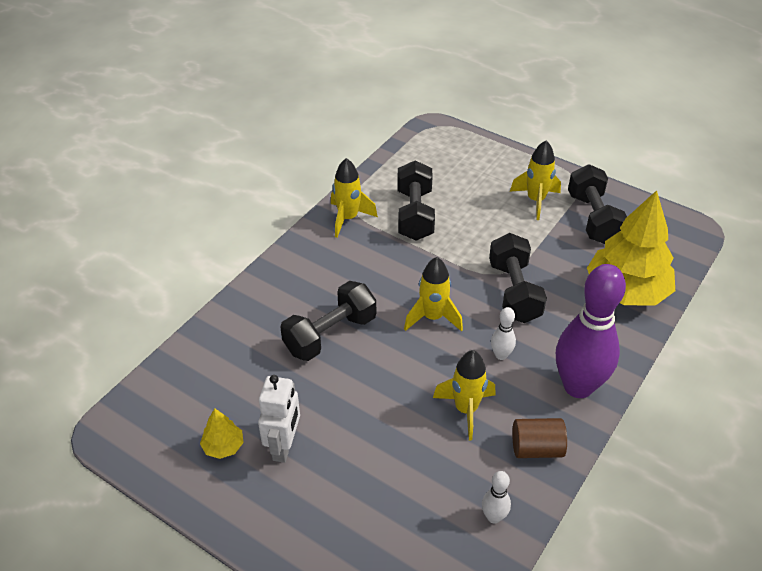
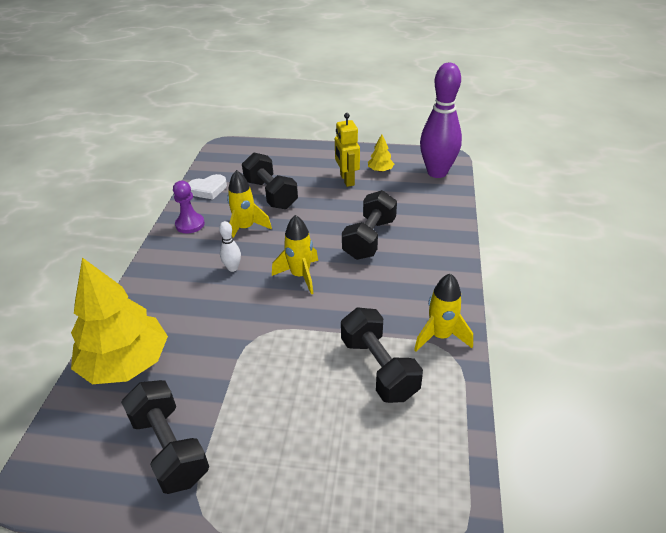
camera: 155 degrees right, 5 degrees down
(284, 446) = (347, 180): white robot -> yellow robot
(493, 517) = (208, 189): white bowling pin -> white heart
(514, 292) = (238, 321): black dumbbell -> black dumbbell (270, 194)
(535, 201) = (249, 448): yellow rocket -> none
(536, 448) = (190, 224): brown cylinder -> purple pawn
(578, 386) = (166, 267): purple bowling pin -> purple bowling pin (437, 172)

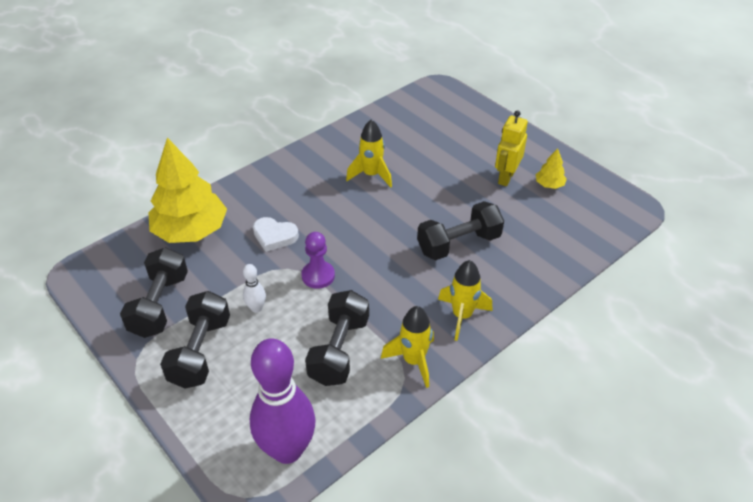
camera: 40 degrees right, 5 degrees up
(190, 224) = (335, 147): purple pawn -> purple pawn (318, 276)
(208, 189) = (381, 123): white heart -> white heart (274, 236)
(233, 268) = (326, 203): white bowling pin -> white bowling pin (256, 308)
(270, 194) = (425, 155): black dumbbell -> black dumbbell (200, 352)
(300, 276) = (367, 241): yellow rocket -> yellow rocket (462, 316)
(437, 172) = (603, 218): purple bowling pin -> purple bowling pin (287, 450)

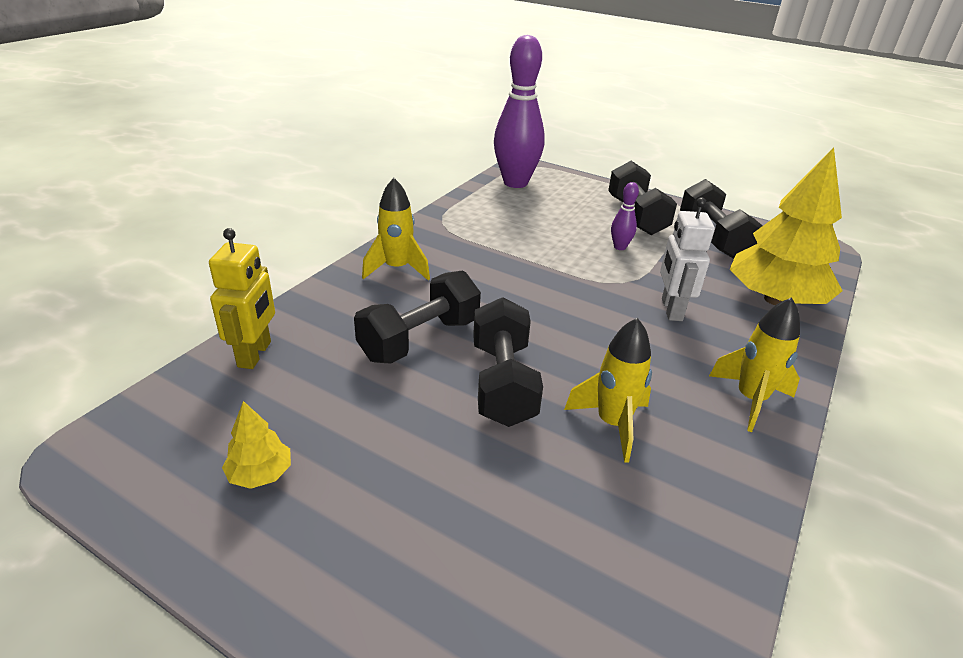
camera: 160 degrees right, 10 degrees down
(256, 308) = (619, 247): white bowling pin -> purple bowling pin
(274, 236) = (671, 310): white heart -> white robot
(318, 276) = (581, 280): purple pawn -> none
(339, 350) = (513, 231): black dumbbell -> black dumbbell (502, 383)
(413, 361) = (438, 233): yellow rocket -> yellow rocket (750, 400)
(506, 177) = (353, 473): yellow robot -> yellow robot (255, 354)

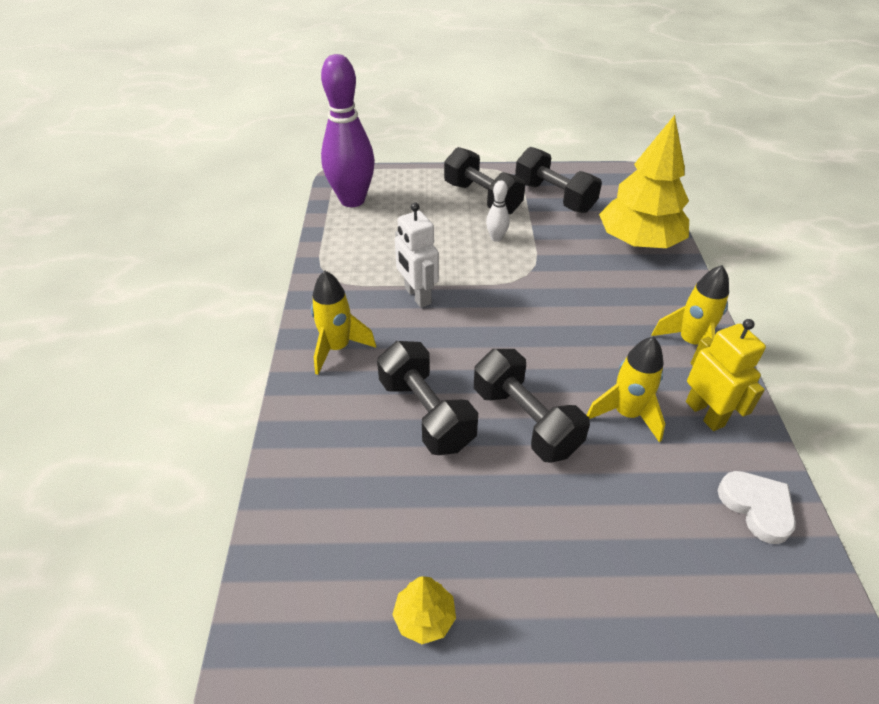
camera: 30 degrees left, 10 degrees up
(255, 354) = (300, 508): yellow robot -> yellow robot (705, 413)
(420, 339) = (426, 413): black dumbbell -> black dumbbell turned 45 degrees counterclockwise
(619, 247) = (496, 238): purple bowling pin -> white bowling pin
(671, 310) = (581, 285): white robot -> white robot (417, 296)
(683, 573) = (757, 507): none -> white heart

